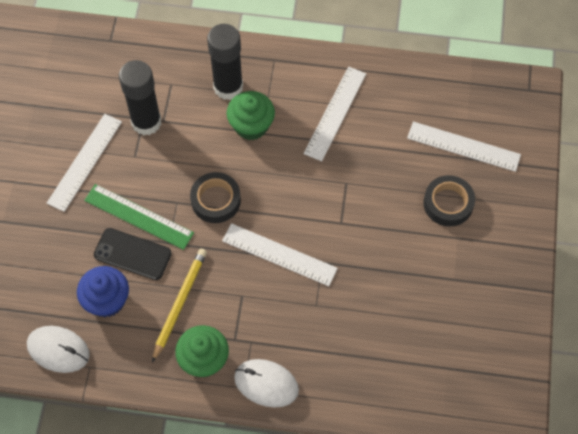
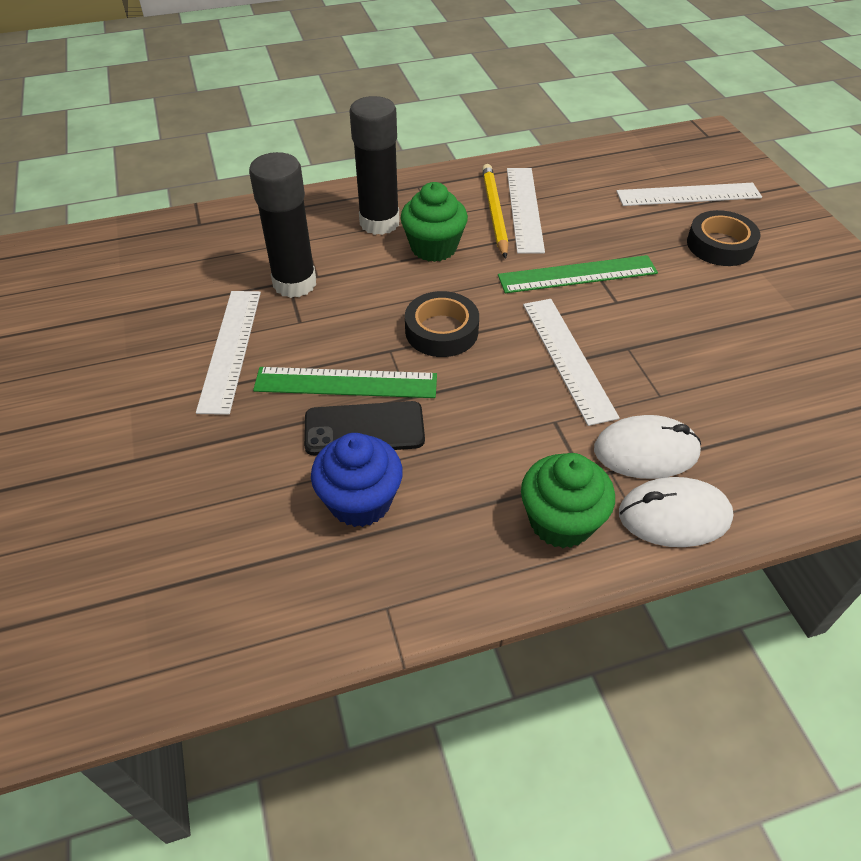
camera: 25 degrees left, 15 degrees down
(58, 350) = (318, 604): white mouse -> white mouse (646, 451)
(179, 304) = (474, 464): yellow pencil -> yellow pencil (494, 212)
(279, 254) = (568, 358): white ruler -> white ruler turned 75 degrees clockwise
(331, 189) = (577, 274): none -> green ruler

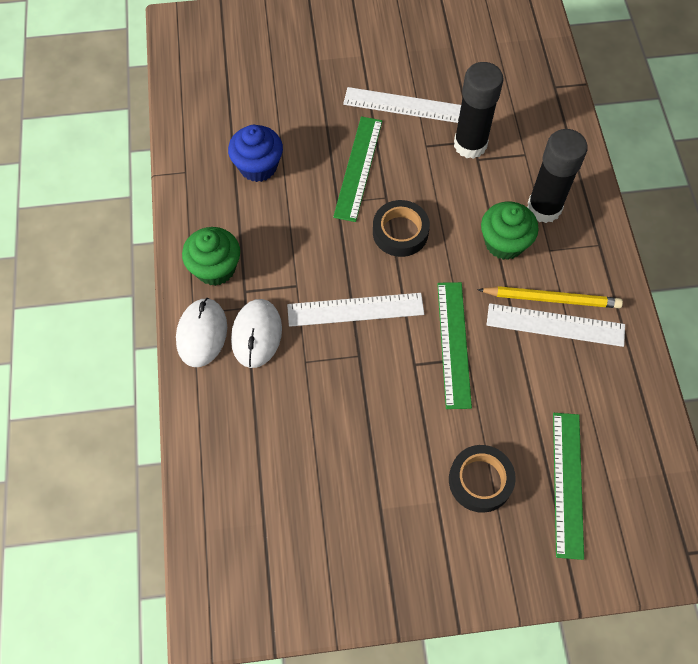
camera: 100 degrees right, 15 degrees up
(364, 429) = (314, 174): black phone -> none
(688, 194) = (568, 483): white ruler -> green ruler

